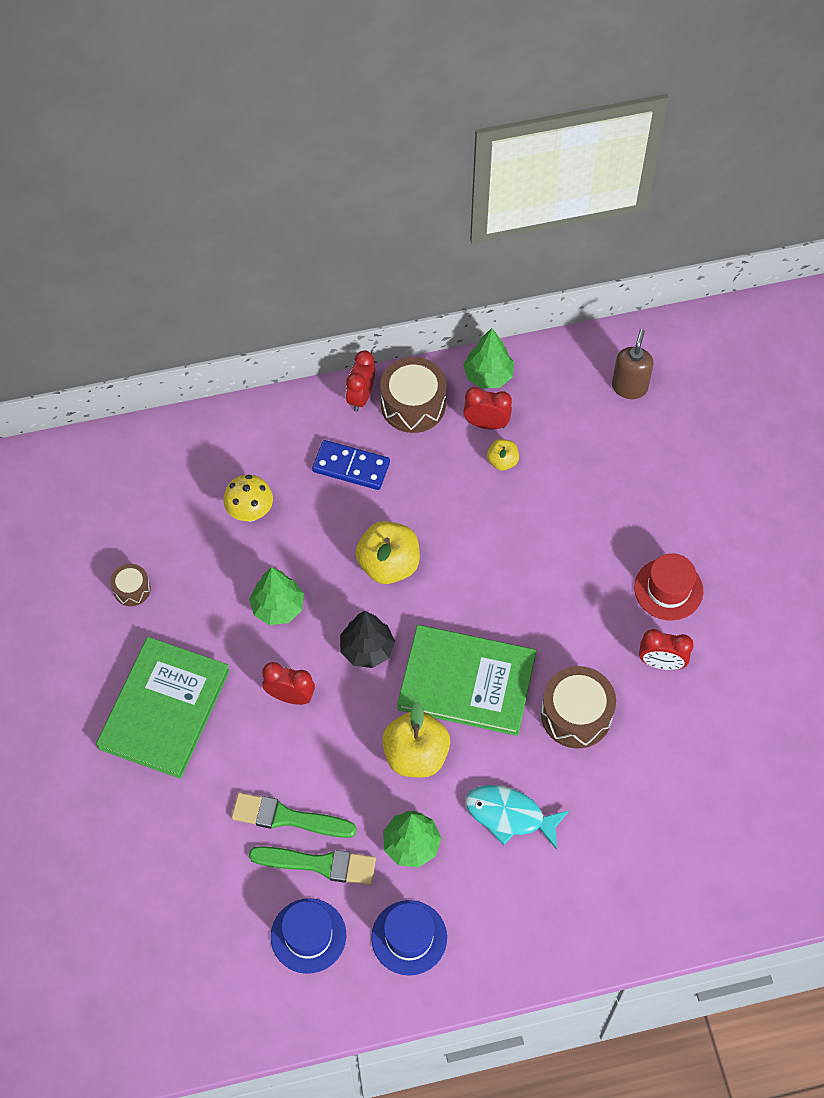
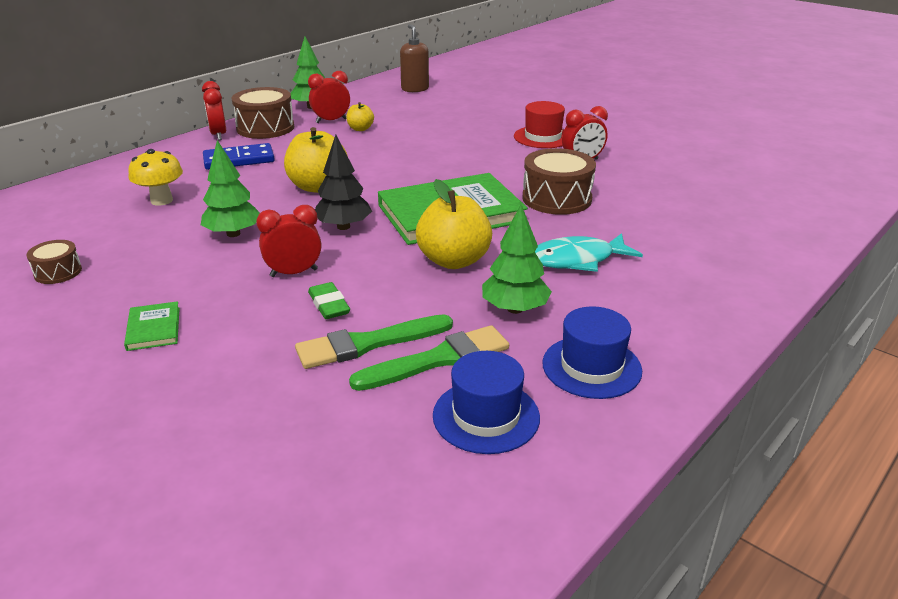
camera: 35 degrees left, 30 degrees down
(164, 709) = (153, 328): green book -> green book, size x0.41
(289, 755) = (329, 305): none -> green eraser

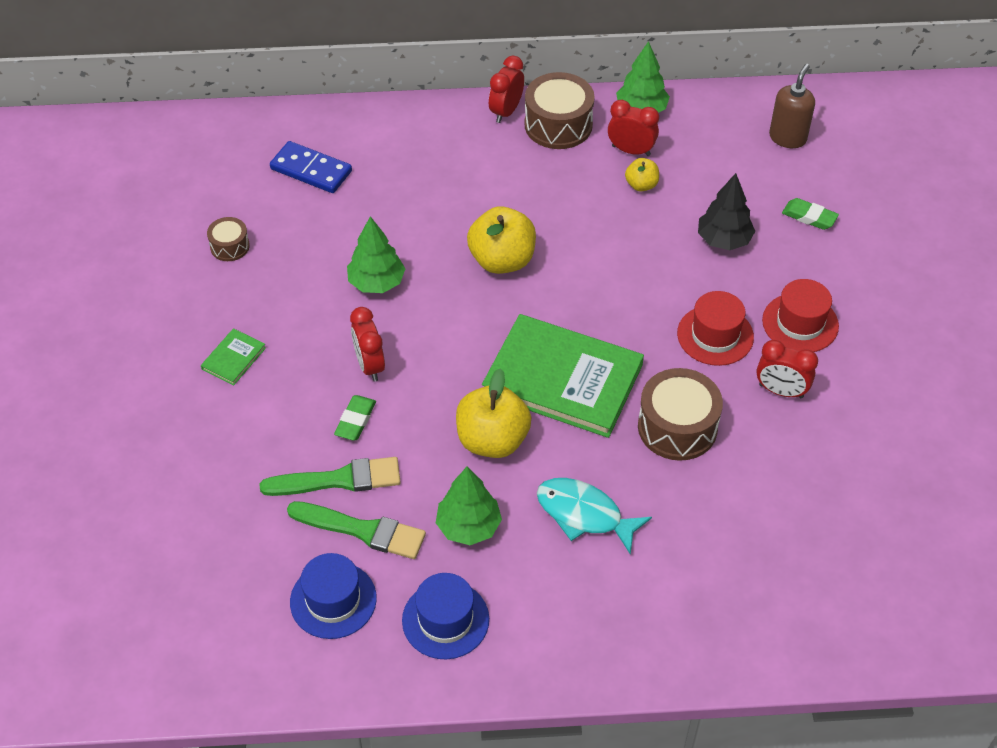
camera: 45 degrees right, 20 degrees up
(161, 200) = (369, 195): yellow mushroom -> none
(239, 160) = (482, 169): blue domino -> blue domino (311, 170)
(294, 273) = (369, 365): red clock -> red clock turned 135 degrees counterclockwise
(343, 226) = (462, 333): black tree -> black tree (724, 240)
(368, 343) = (338, 480): green brush -> green brush turned 150 degrees clockwise
(476, 106) = (809, 217): none -> green eraser
(508, 159) = (715, 335): none -> red hat

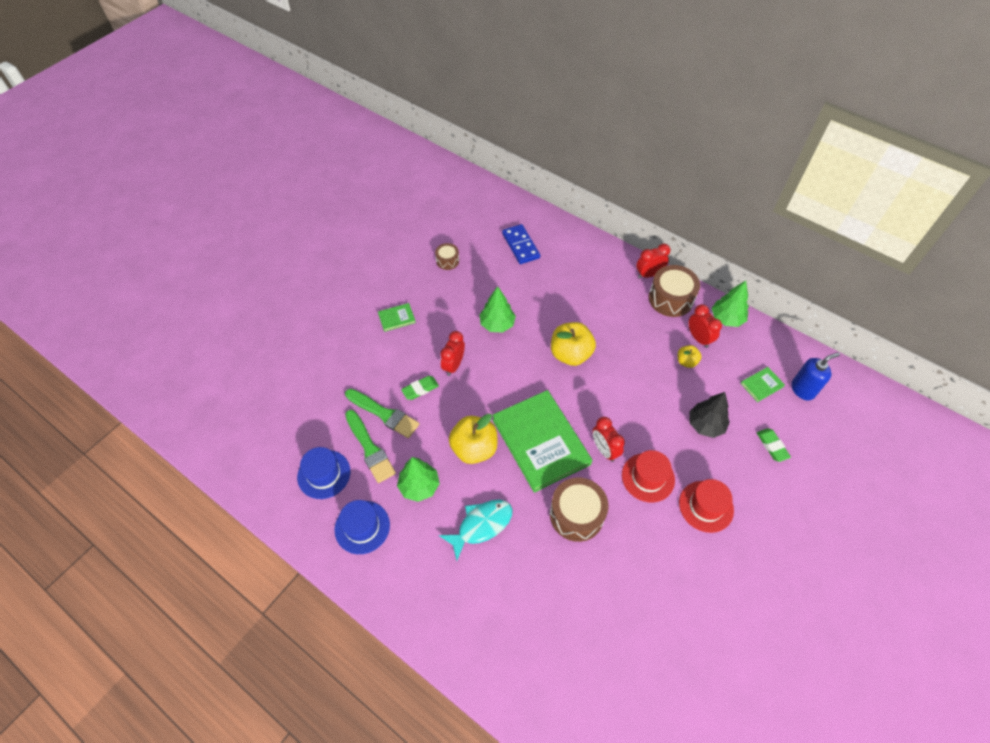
camera: 40 degrees right, 5 degrees up
(584, 514) = (481, 525): turquoise fish -> turquoise fish turned 75 degrees clockwise
(742, 159) = (761, 385): none -> green book
(781, 391) = (656, 538): red clock -> red clock (604, 450)
(787, 138) = (803, 389): brown soap dispenser -> blue soap dispenser

